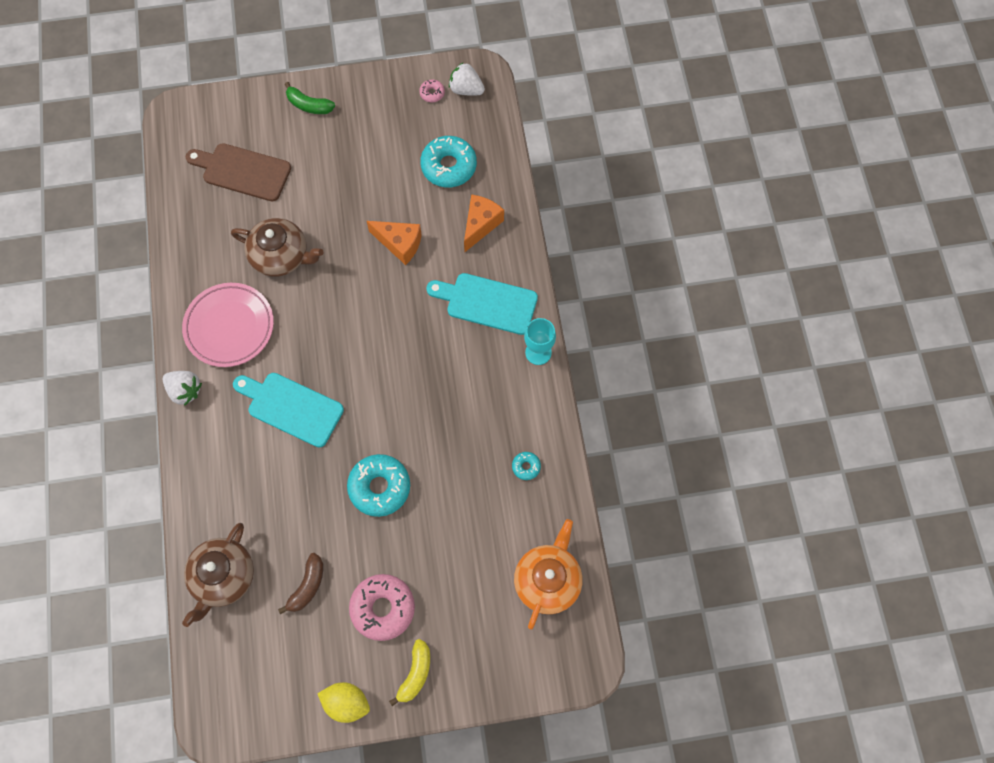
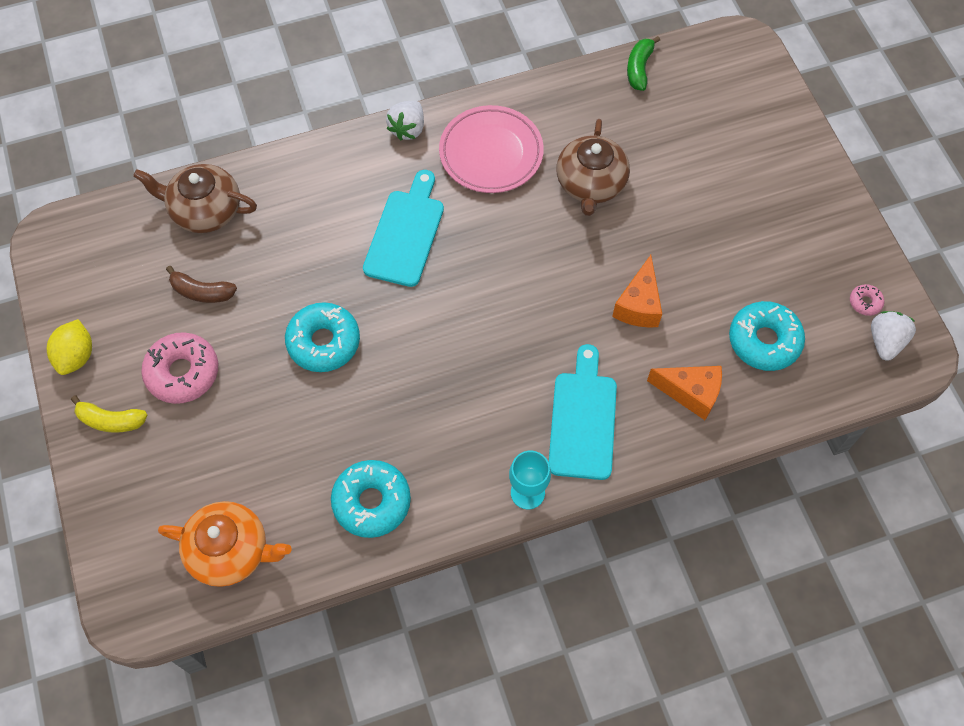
camera: 80 degrees right, 5 degrees down
(242, 171) = (689, 123): brown cutting board -> none
(309, 105) = (800, 170): green banana -> green banana (639, 68)
(526, 467) = (371, 502): turquoise donut -> turquoise donut, size x2.15

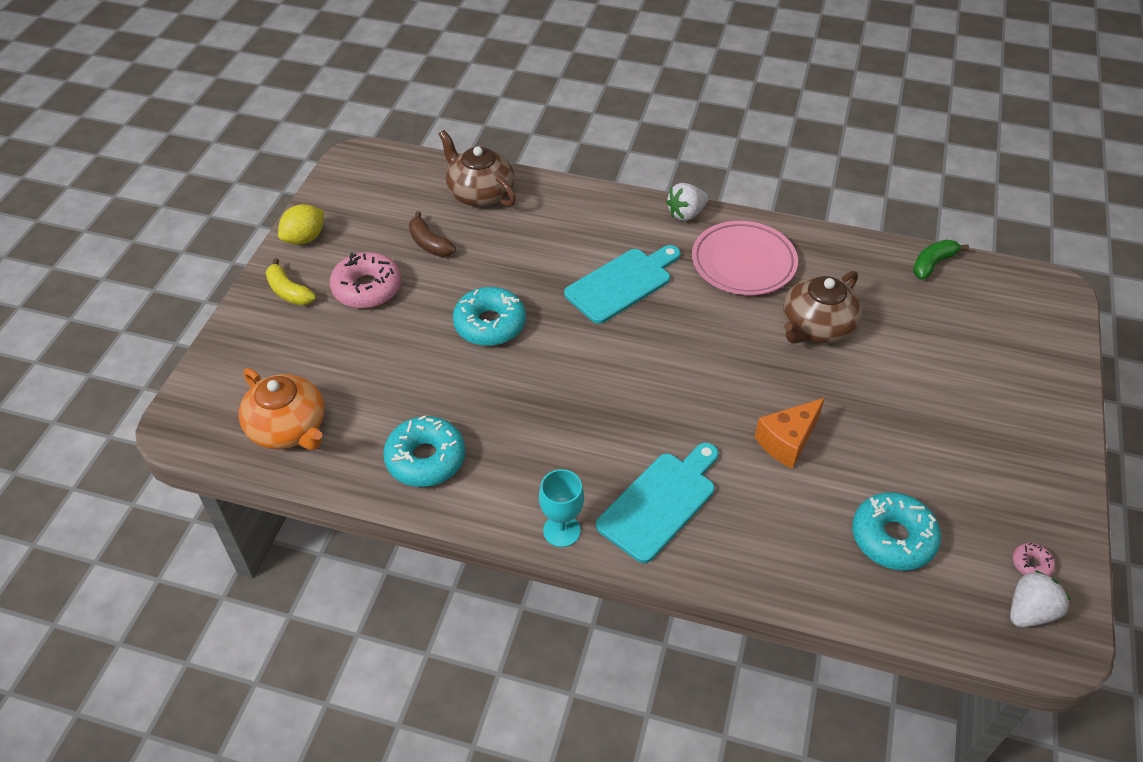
camera: 35 degrees right, 15 degrees down
(690, 393) = (781, 540): orange cheese -> none

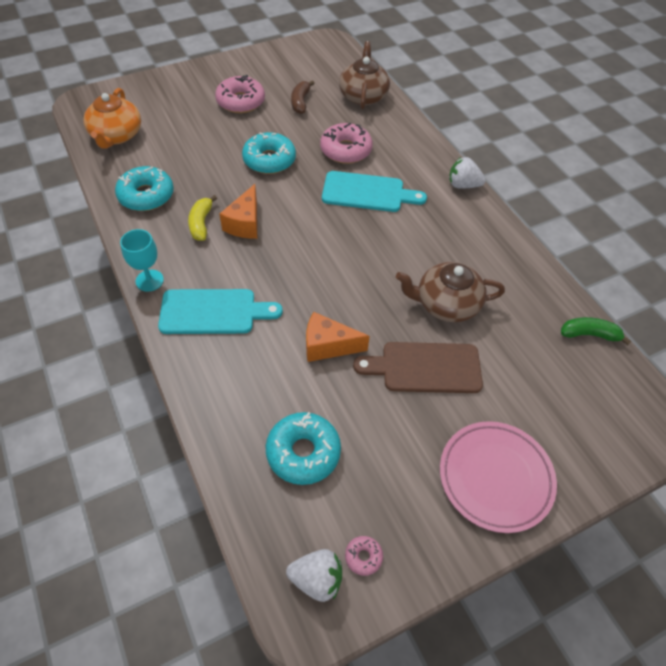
camera: 45 degrees right, 5 degrees up
(289, 292) = (206, 78): yellow banana -> yellow banana (201, 223)
(305, 238) = (248, 60): yellow lemon -> none
(544, 259) = (346, 150): none -> pink donut
(562, 402) = (245, 223): none -> orange cheese
(743, 263) = (456, 235): pink plate -> pink plate (495, 478)
(874, 390) = (425, 367): none -> brown cutting board

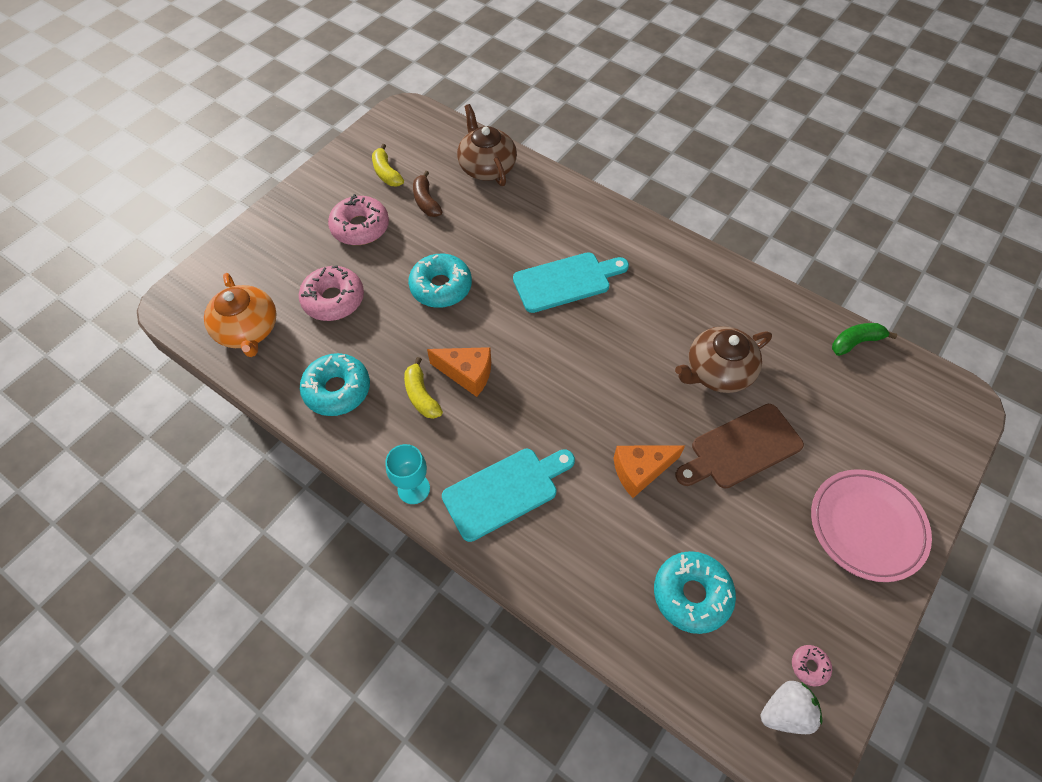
camera: 25 degrees left, 5 degrees up
(245, 223) = (467, 374): orange cheese -> orange cheese turned 60 degrees counterclockwise
(285, 75) = (386, 173): none -> yellow banana
(346, 150) = (512, 240): pink donut -> pink donut (333, 299)
(463, 185) = (651, 232): white strawberry -> none

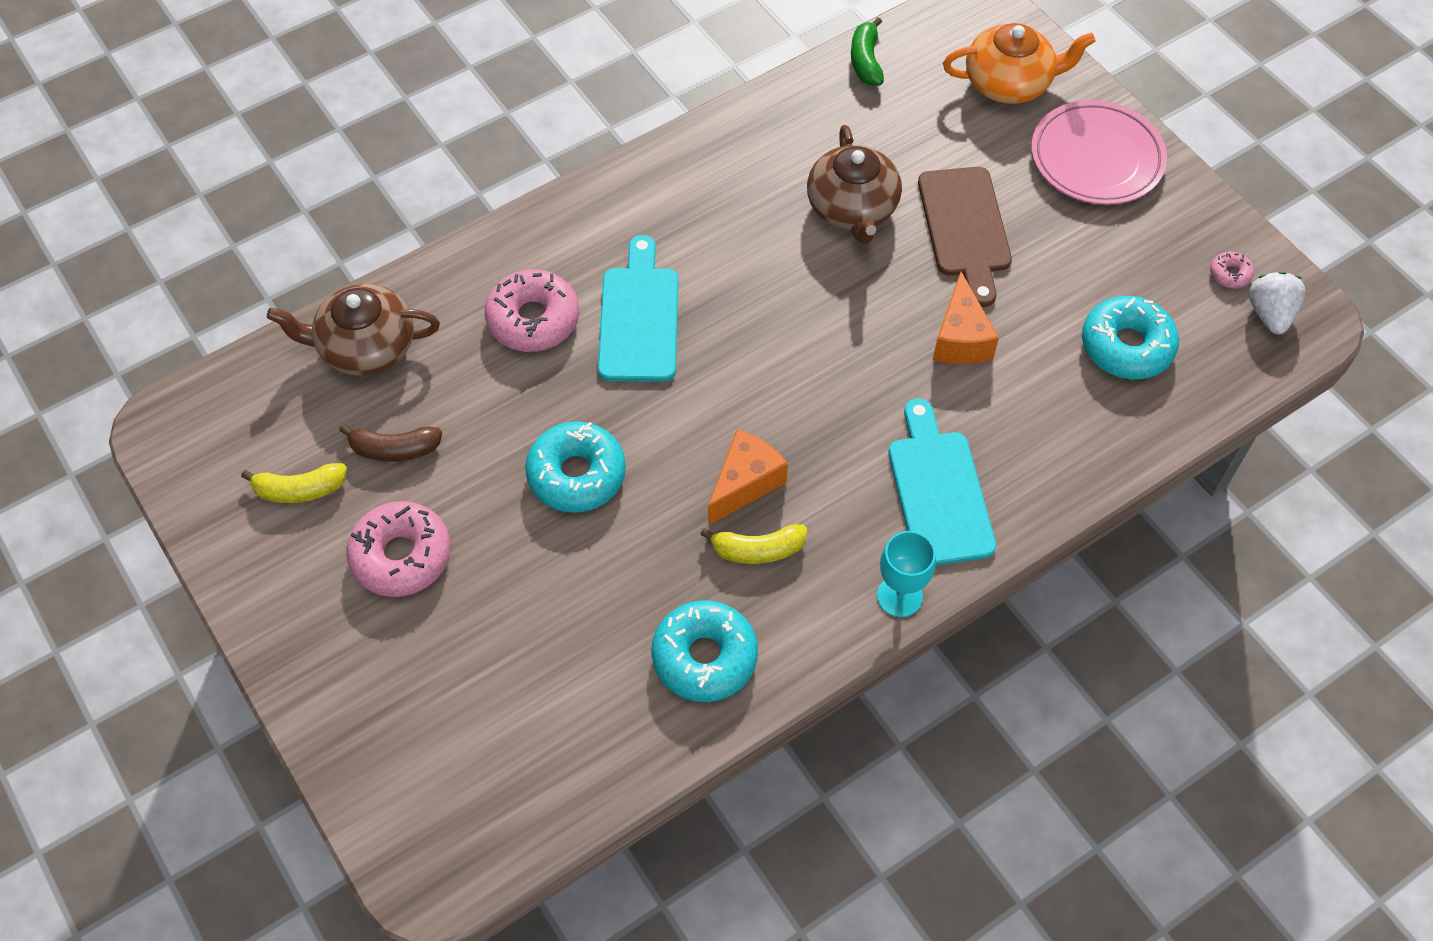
camera: 70 degrees left, 0 degrees up
(248, 330) = (538, 765): orange teapot -> orange teapot (1009, 83)
(333, 299) = (533, 627): pink donut -> pink donut (533, 319)

